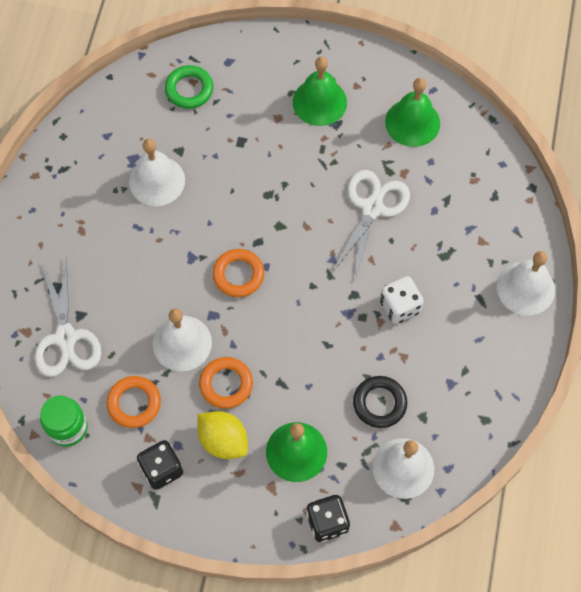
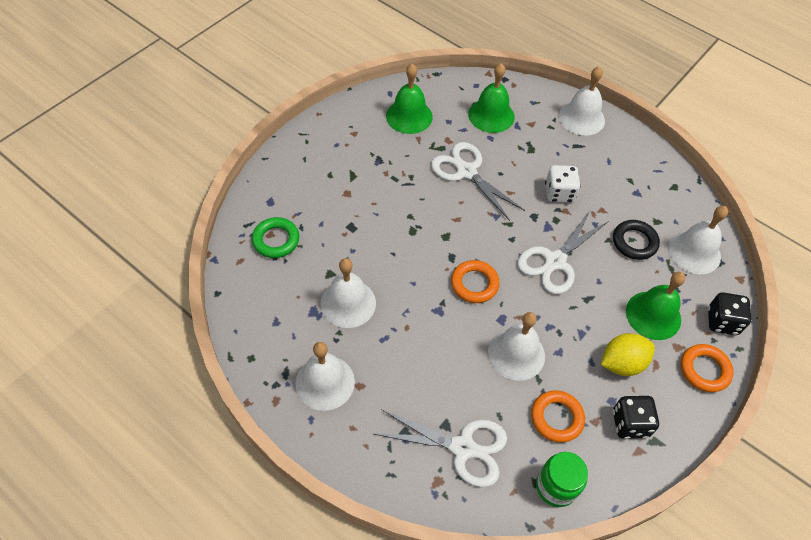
camera: 65 degrees left, 10 degrees down
(70, 203) = (325, 382): none -> white bell
(226, 384) = (571, 338): orange ring -> orange ring (704, 370)
(308, 336) = (555, 261): none -> white scissors
(319, 102) = (352, 161): green bell -> green bell (491, 115)

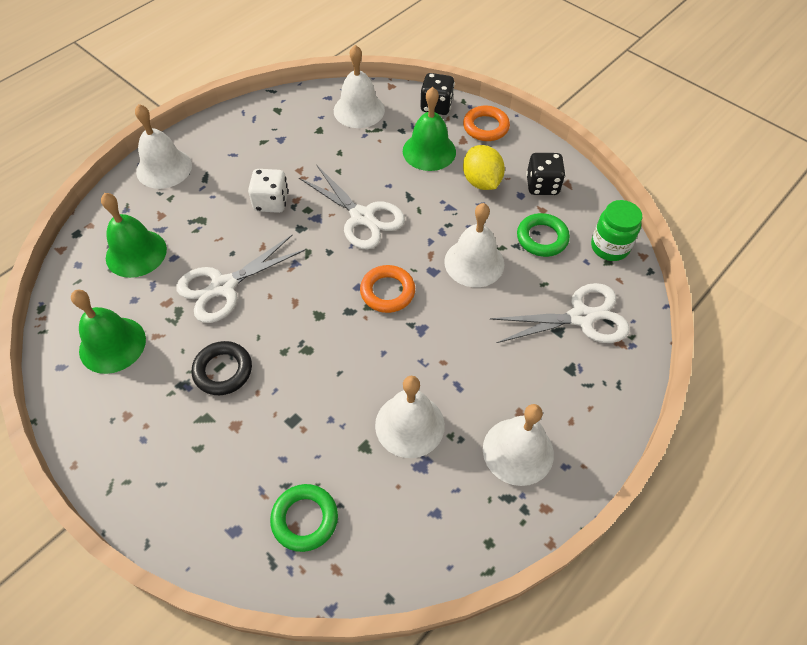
camera: 85 degrees left, 0 degrees up
(463, 448) = (581, 317): white scissors -> white scissors turned 60 degrees clockwise
(556, 418) = (542, 238): orange ring -> green ring
(634, 242) = (343, 151): black ring -> black ring (223, 370)

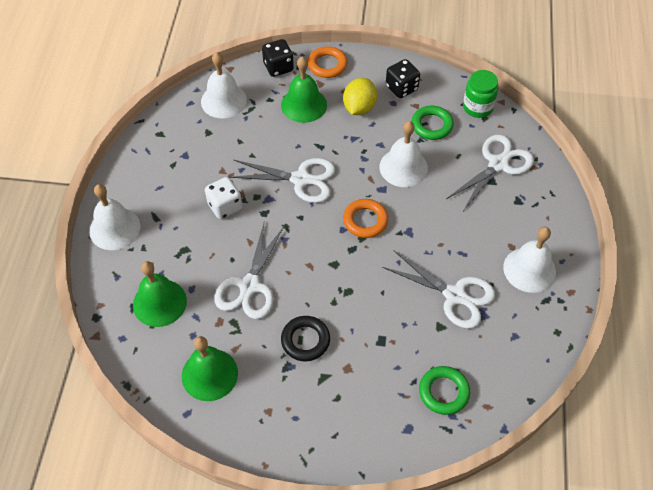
camera: 35 degrees left, 0 degrees up
(409, 425) = (455, 295): white bell -> white scissors
(481, 182) = (359, 107): yellow lemon -> yellow lemon turned 75 degrees clockwise

